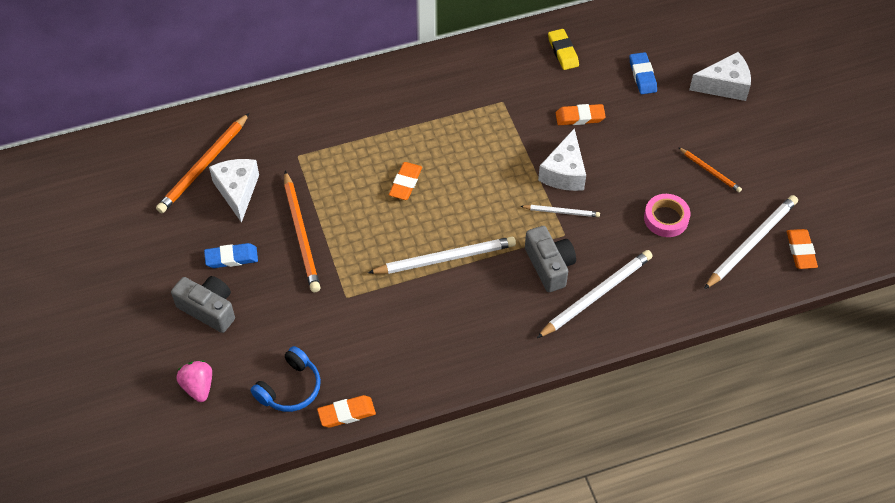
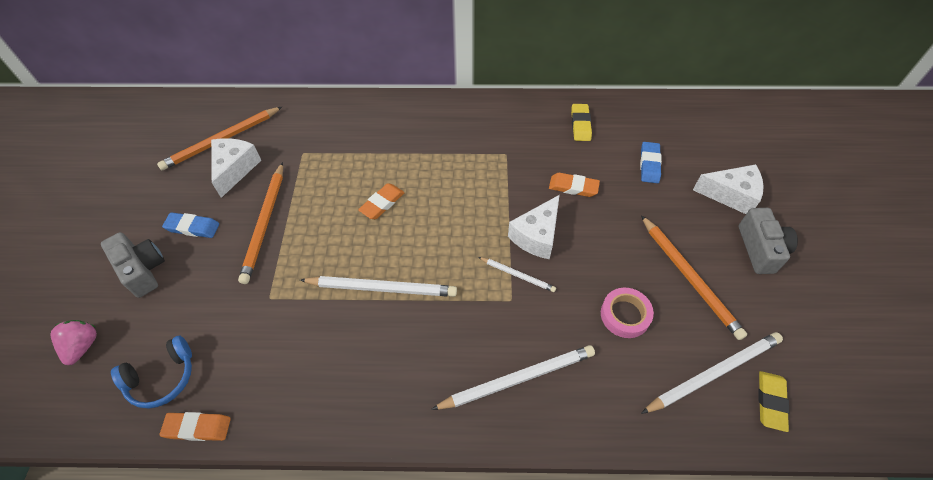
camera: 20 degrees right, 0 degrees up
(549, 266) = (481, 329): grey camera -> grey camera (760, 249)
(710, 171) = (689, 277): orange pencil -> orange pencil, size x1.85
(801, 251) = (771, 402): orange eraser -> yellow eraser

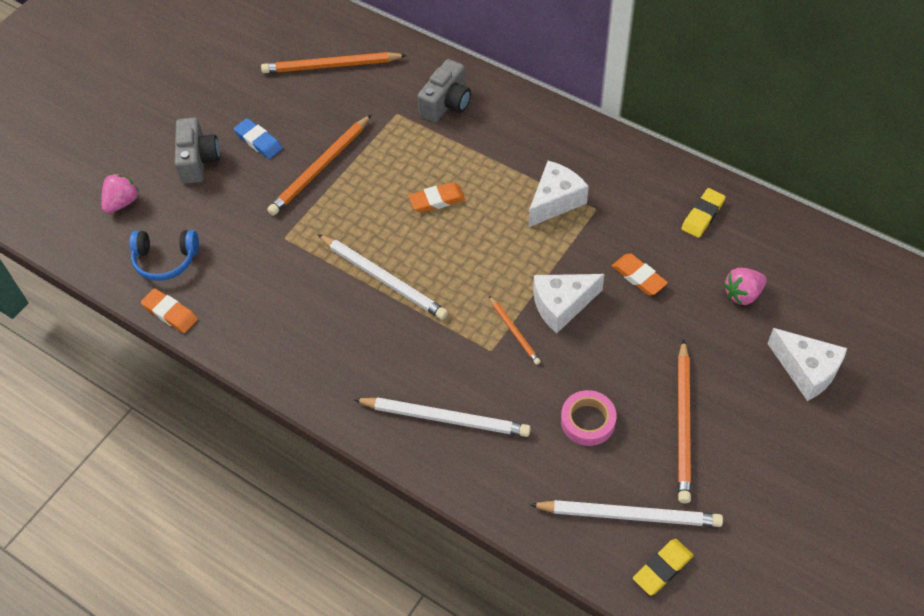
camera: 35 degrees right, 0 degrees up
(235, 169) = (326, 101): white cheese -> white cheese (555, 201)
(517, 275) = (514, 332): white pencil -> orange pencil
(649, 164) = (742, 294): blue eraser -> pink strawberry
(760, 249) = (787, 438): grey camera -> grey camera (446, 103)

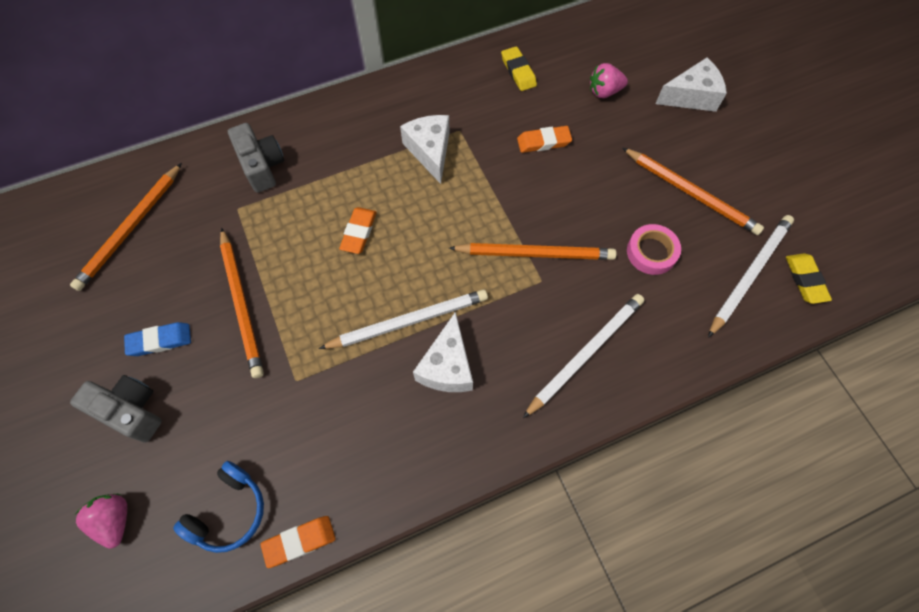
camera: 60 degrees left, 10 degrees up
(514, 332) = (535, 253): orange pencil -> orange pencil, size x1.85
(562, 305) = (533, 206): white cheese -> white cheese (447, 366)
(742, 294) = (604, 91): pink strawberry -> pink strawberry turned 75 degrees clockwise

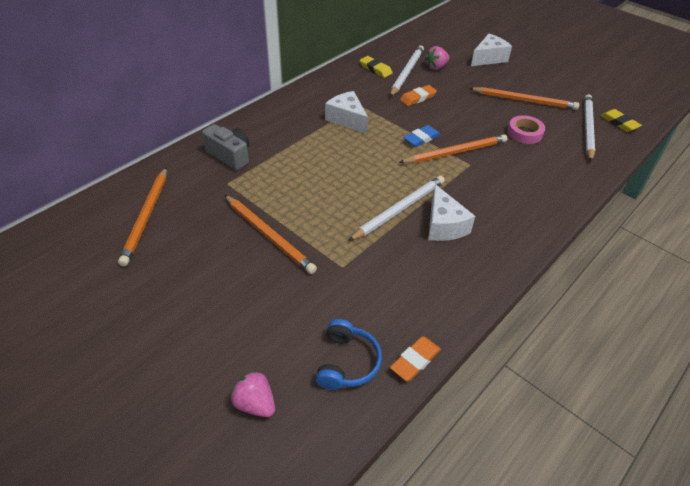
camera: 25 degrees left, 20 degrees down
(131, 411) = (221, 327): grey camera -> none
(160, 341) = (217, 276): blue eraser -> blue eraser (421, 139)
(359, 232) = (328, 172): orange eraser -> none
(585, 353) = (526, 192): white pencil -> white pencil (406, 72)

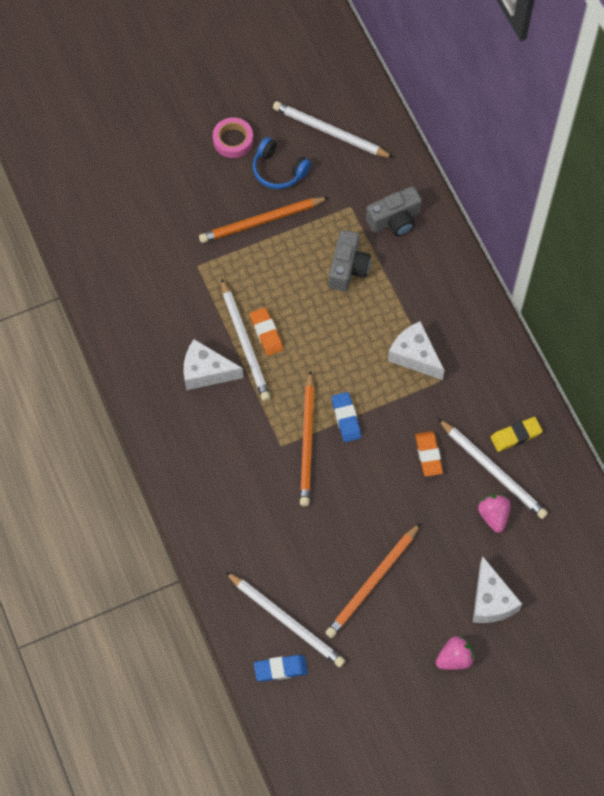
camera: 115 degrees right, 20 degrees up
(146, 217) = (330, 132): orange pencil -> white pencil
(255, 403) = (102, 166): pink strawberry -> pink strawberry (454, 658)
(290, 169) = (348, 268): none -> grey camera
(347, 119) = (414, 356): white cheese -> white cheese turned 120 degrees counterclockwise
(347, 362) = (104, 233): blue headphones -> blue headphones (278, 170)
(415, 360) = (82, 279): orange eraser -> orange eraser (266, 333)
(524, 133) = (309, 539): pink tape -> pink tape (233, 140)
(619, 123) = (280, 669): yellow eraser -> blue eraser

